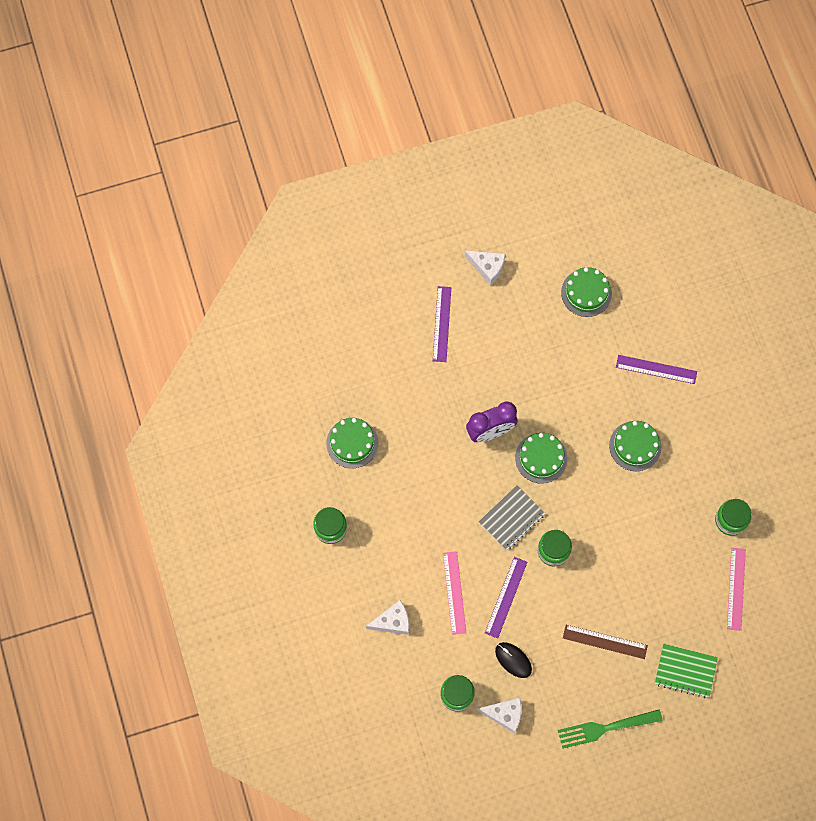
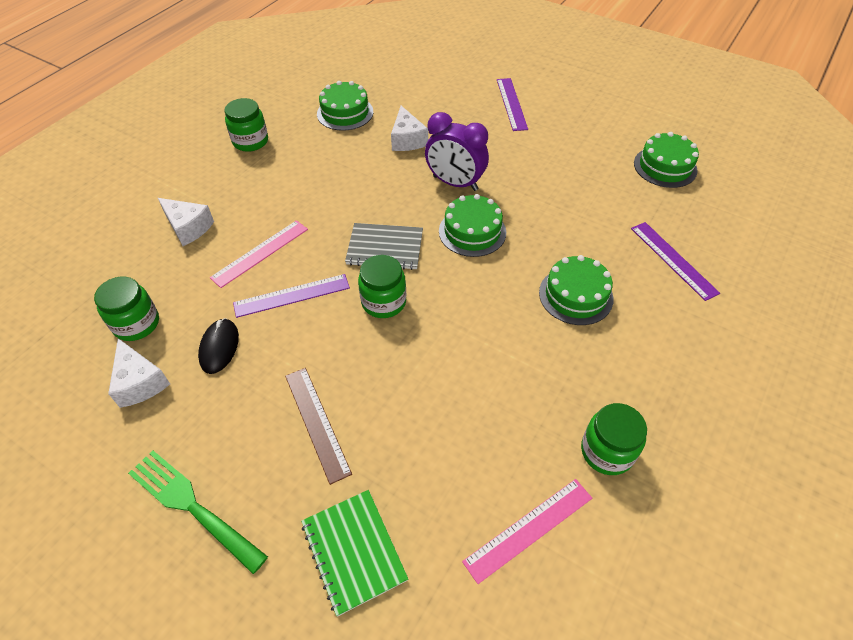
camera: 50 degrees right, 20 degrees down
(442, 324) = (511, 104): purple ruler -> purple ruler turned 60 degrees counterclockwise
(487, 267) = (594, 101): white cheese -> white cheese (407, 140)

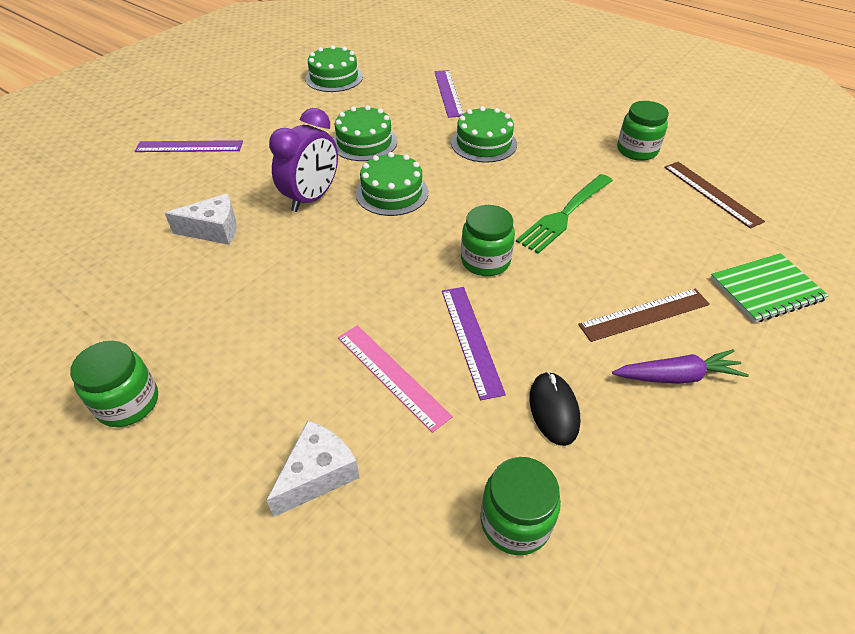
camera: 85 degrees left, 5 degrees down
(140, 382) = (617, 498): white cheese -> none
(193, 507) = (767, 414): green fork -> green fork (564, 214)
(219, 347) = (553, 410): black mouse -> black mouse turned 75 degrees clockwise
(242, 439) = (677, 376): none -> purple carrot
(345, 113) = (119, 287): green cake -> green cake (364, 142)
(385, 248) = (404, 257): grey notebook -> none
(529, 529) = (711, 193): pink ruler -> brown ruler
(673, 259) = (448, 93): purple ruler -> purple ruler turned 75 degrees counterclockwise

